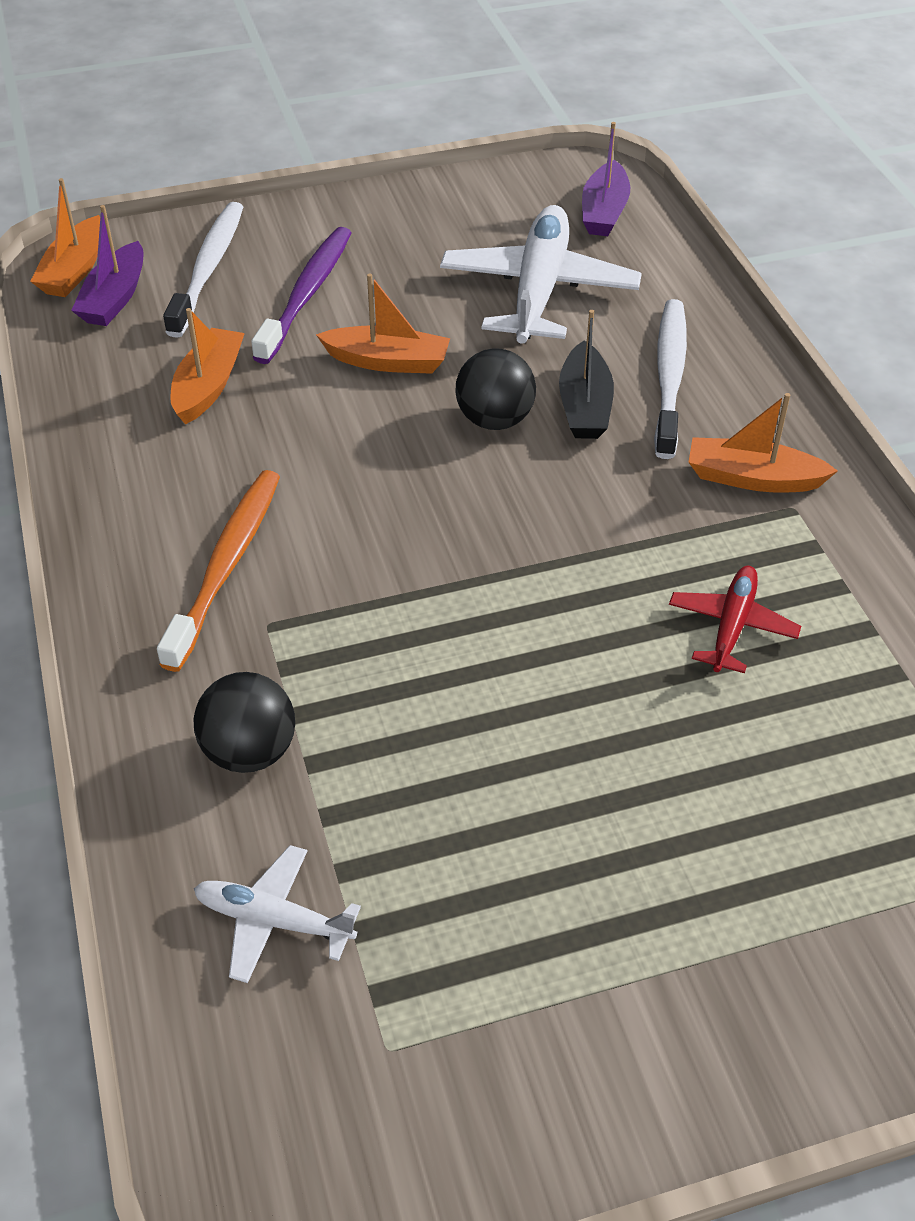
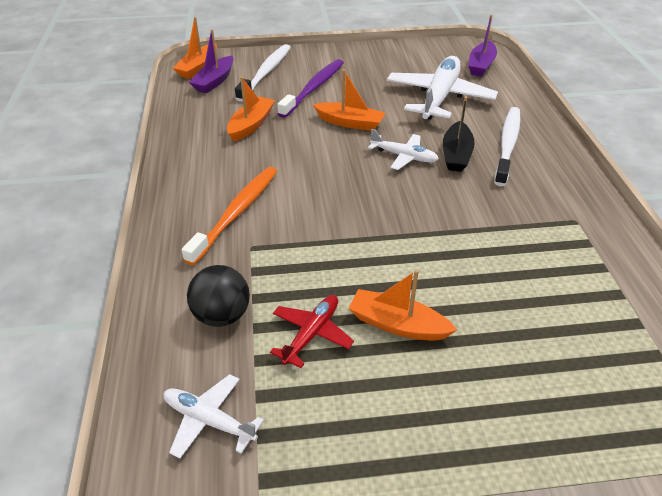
camera: 10 degrees right, 5 degrees down
(494, 420) = (403, 156): black ball -> white plane
(731, 626) = (530, 282): red plane -> red plane (311, 334)
(752, 478) = (551, 202): orange boat -> orange boat (397, 325)

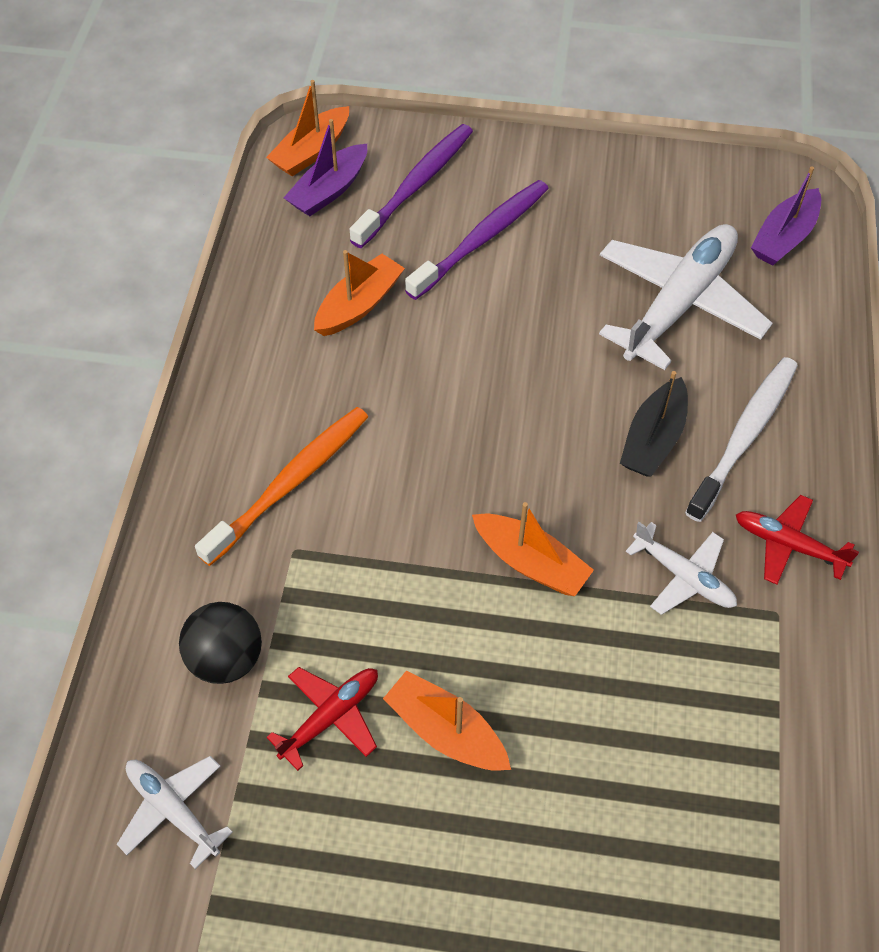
camera: 15 degrees right, 15 degrees up
(266, 73) = (416, 185): white toothbrush -> purple toothbrush
(350, 123) = (512, 332): orange boat -> orange boat (530, 562)
(403, 156) = (570, 425): white plane -> white plane (683, 576)
(562, 188) = (788, 545): none -> red plane

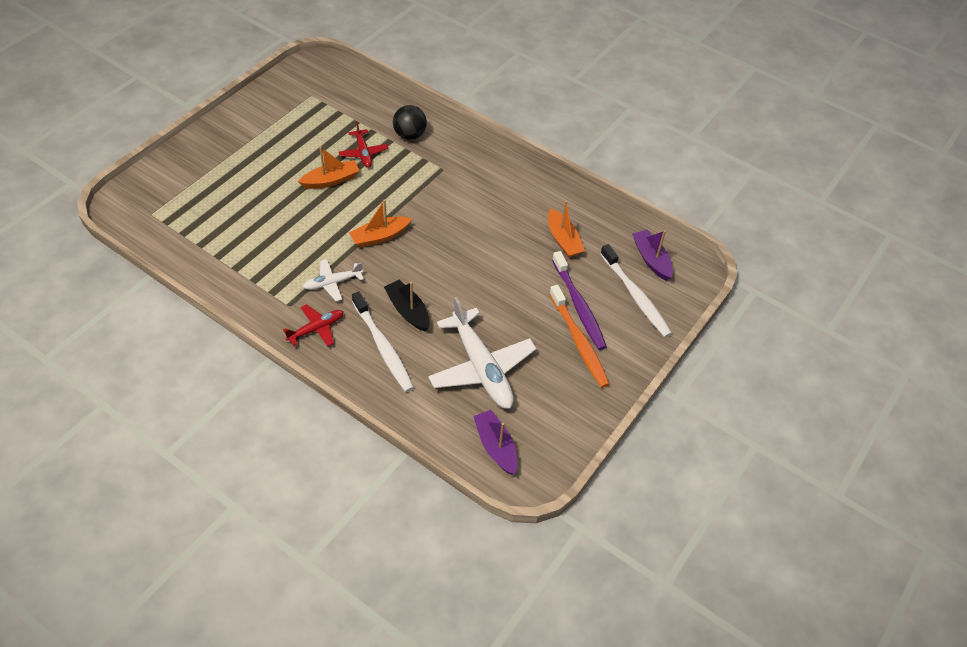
camera: 115 degrees right, 5 degrees down
(173, 810) = (363, 104): white plane -> none
(290, 483) = (476, 179): orange toothbrush -> orange toothbrush (579, 341)
(311, 151) = (686, 264): orange boat -> none
(416, 185) = (635, 296): purple toothbrush -> white toothbrush

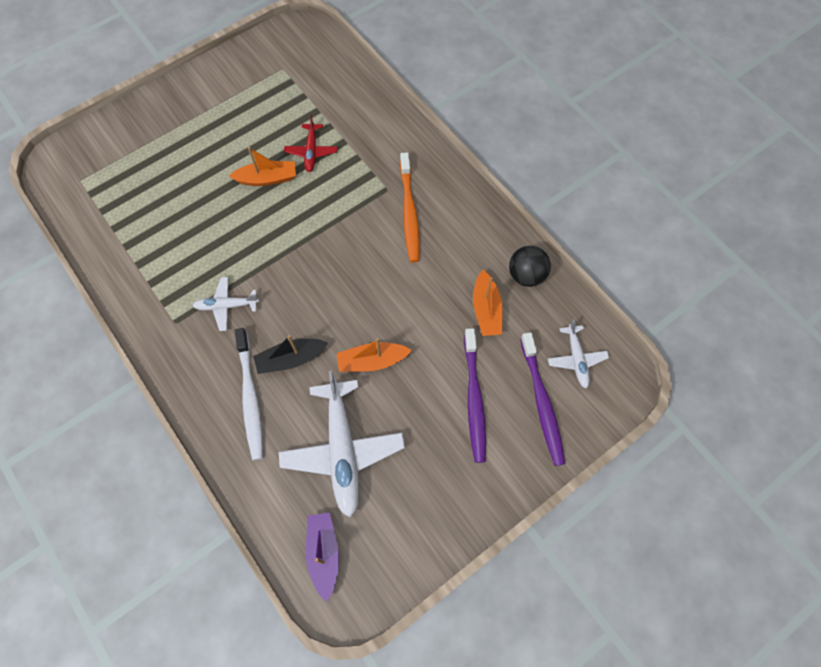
camera: 20 degrees right, 15 degrees up
(316, 329) = (191, 358): red plane -> none
(380, 236) = (293, 260): orange boat -> orange boat (372, 361)
(408, 311) = (291, 359): black boat -> black boat turned 90 degrees counterclockwise
(410, 135) = (367, 139): black ball -> black ball (526, 275)
(579, 341) = (458, 445): orange toothbrush -> orange toothbrush (409, 212)
(635, 296) = (542, 403): white toothbrush -> purple toothbrush
(651, 259) = (576, 359): purple boat -> white plane

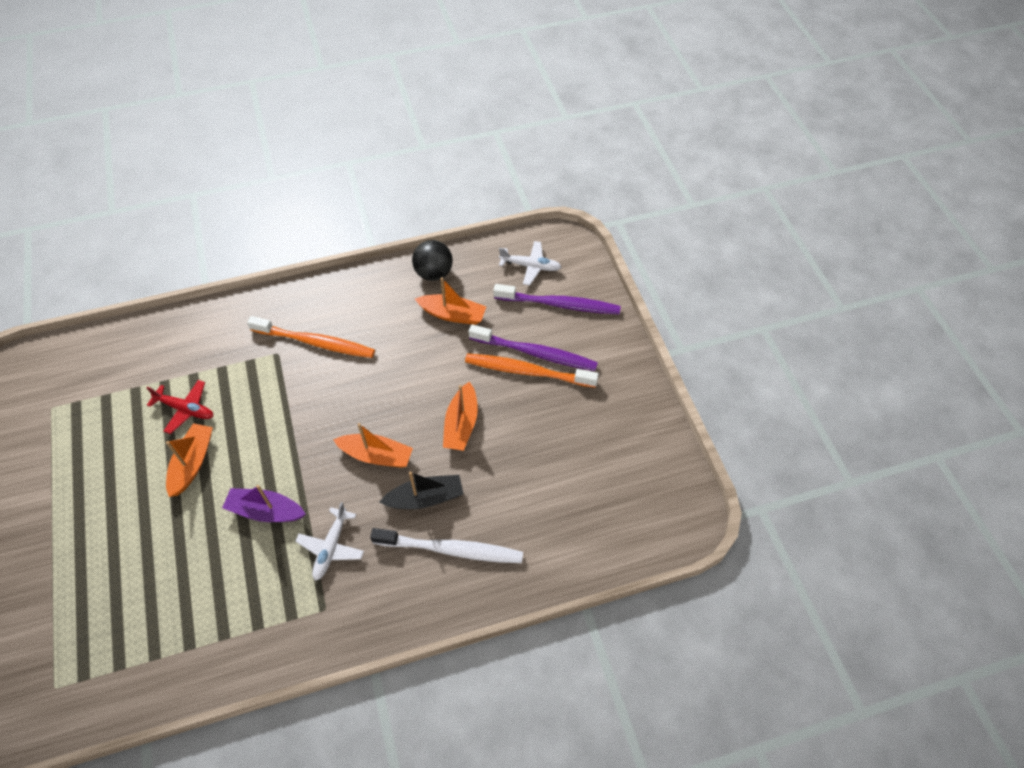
camera: 70 degrees left, 10 degrees down
(291, 359) = (425, 498): black boat -> black boat turned 105 degrees counterclockwise
(318, 305) = (376, 455): none -> orange boat
(324, 553) = (637, 523): purple boat -> purple boat (266, 511)
(342, 449) = (541, 477): white plane -> none
(450, 398) = (527, 371): none -> orange toothbrush

